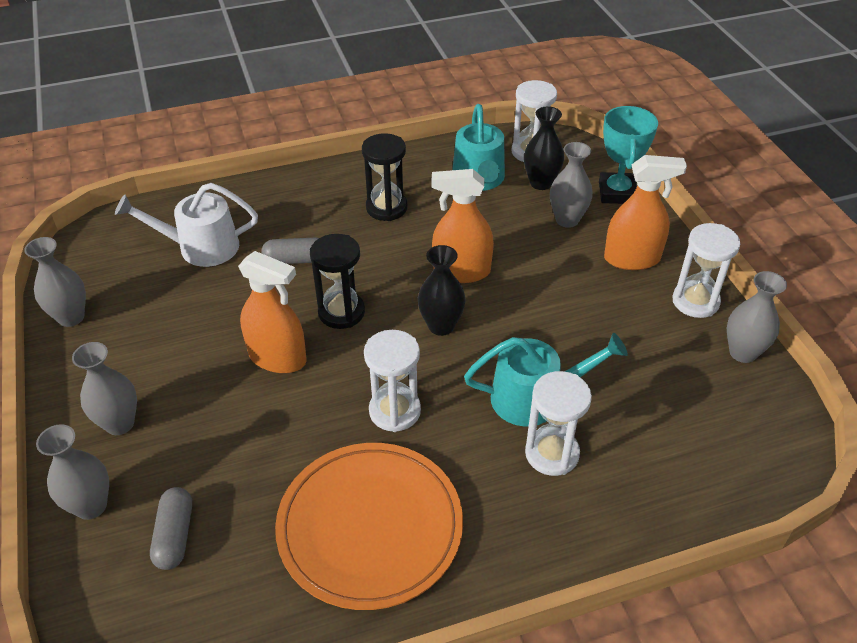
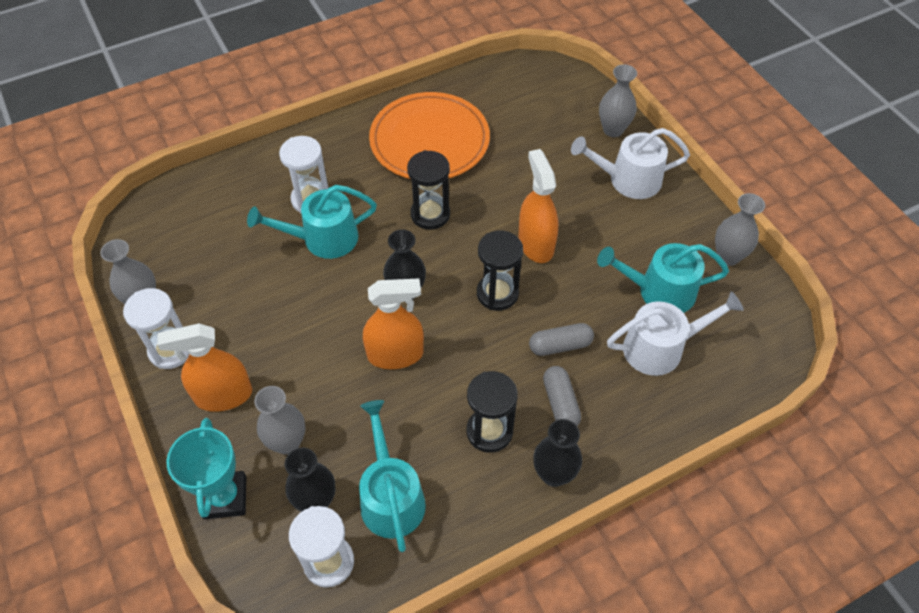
camera: 170 degrees right, 10 degrees up
(119, 423) = (628, 180): grey vase -> white watering can
(168, 293) = (659, 291): none -> turquoise watering can
(175, 535) = (550, 121): grey capsule -> grey capsule (560, 403)
(277, 358) = (536, 244): orange spray bottle -> orange spray bottle turned 60 degrees clockwise
(342, 177) = (554, 474): none -> black vase
(395, 411) = (430, 214): white hourglass -> black hourglass

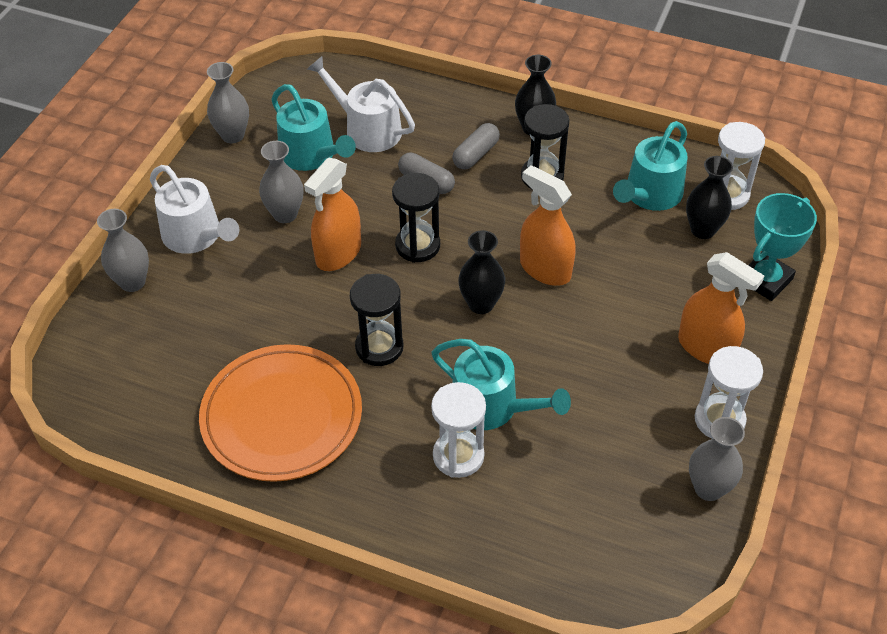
camera: 130 degrees left, 5 degrees down
(287, 442) = (688, 278): grey vase -> grey vase (285, 214)

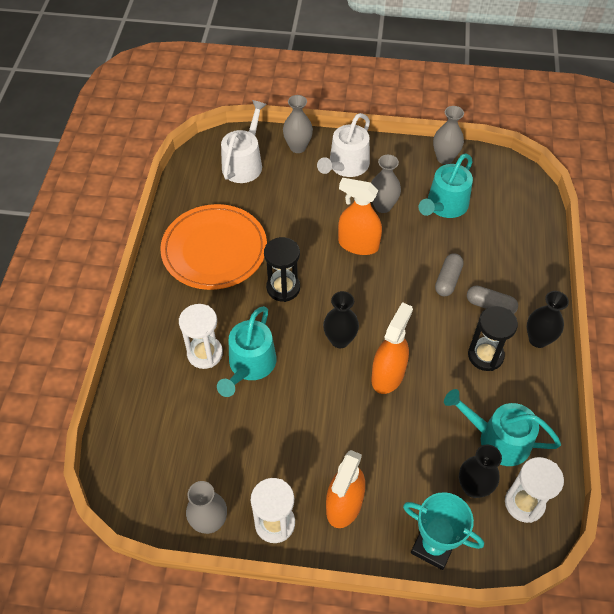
camera: 75 degrees right, 5 degrees up
(367, 129) = (486, 231): white watering can -> white watering can (244, 163)
(417, 246) = (382, 289): black hourglass -> none

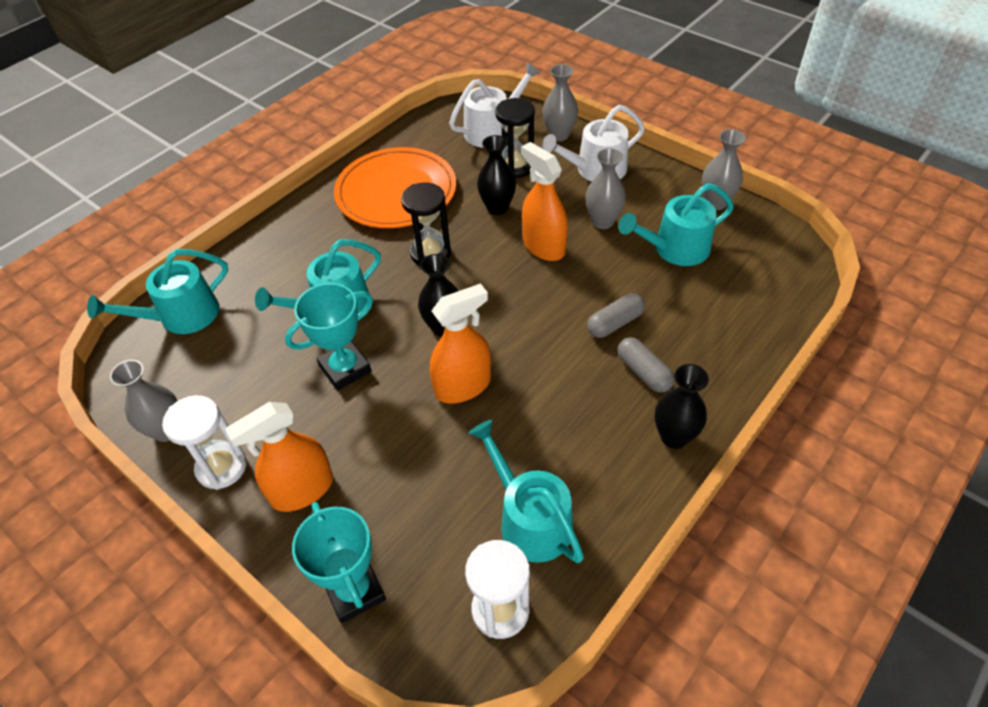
camera: 35 degrees right, 5 degrees down
(136, 433) = (182, 316): none -> turquoise watering can
(205, 353) = (304, 277): white hourglass -> none
(298, 406) = (345, 369): none -> turquoise trophy
(473, 487) = (455, 555): black vase -> black vase (497, 208)
(485, 355) = (592, 422): black hourglass -> black hourglass (515, 167)

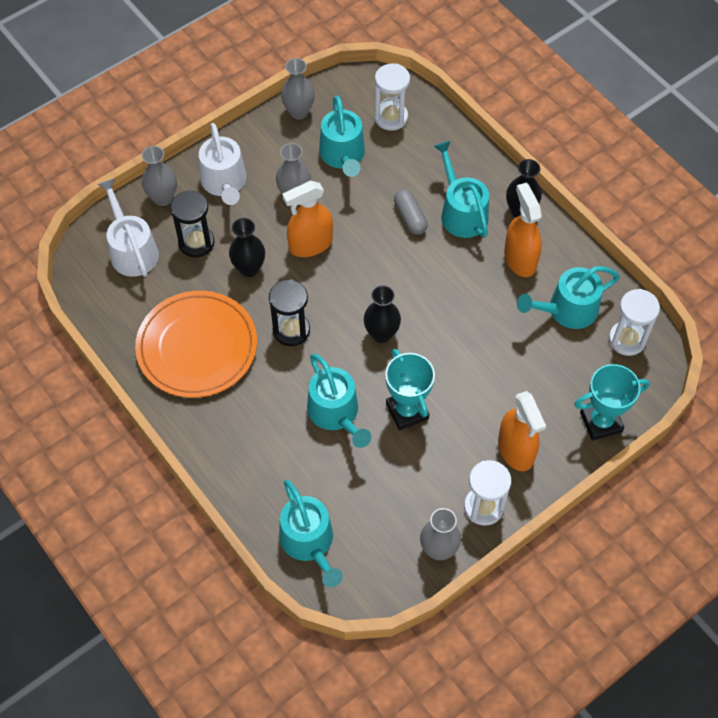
camera: 80 degrees left, 10 degrees up
(463, 386) = (445, 330): orange spray bottle -> orange spray bottle (520, 259)
(643, 372) = (461, 212): grey capsule -> turquoise watering can
(753, 279) = (391, 117): none -> white hourglass

